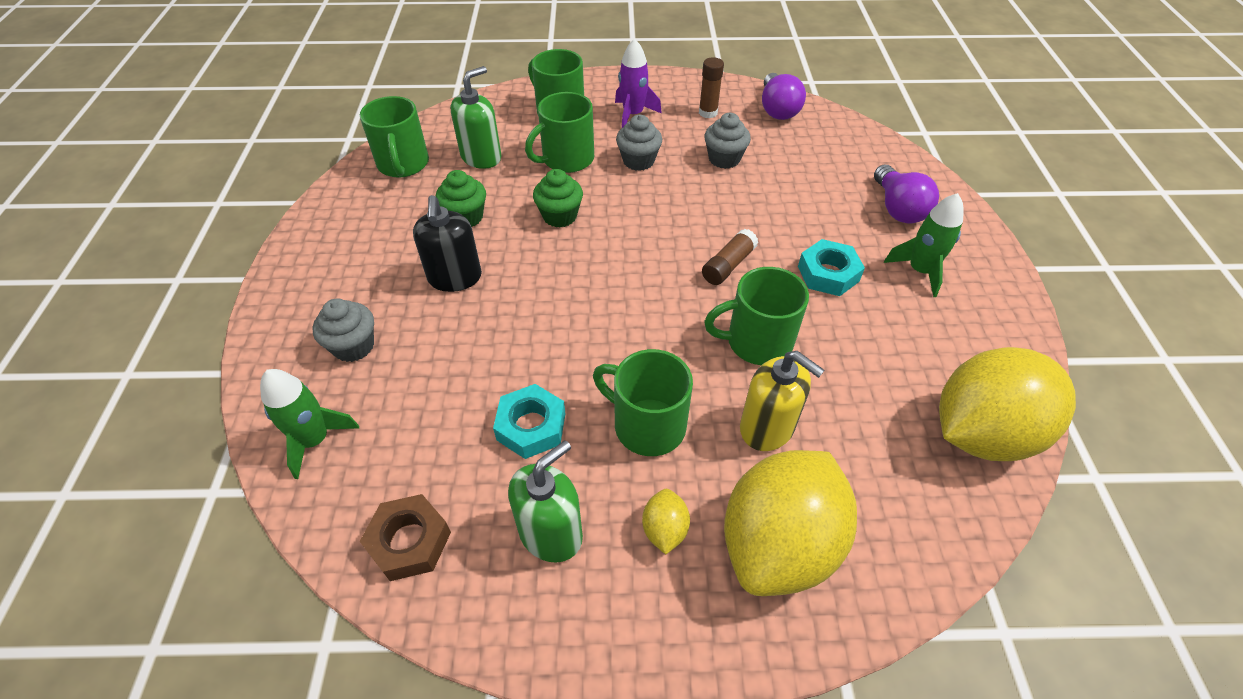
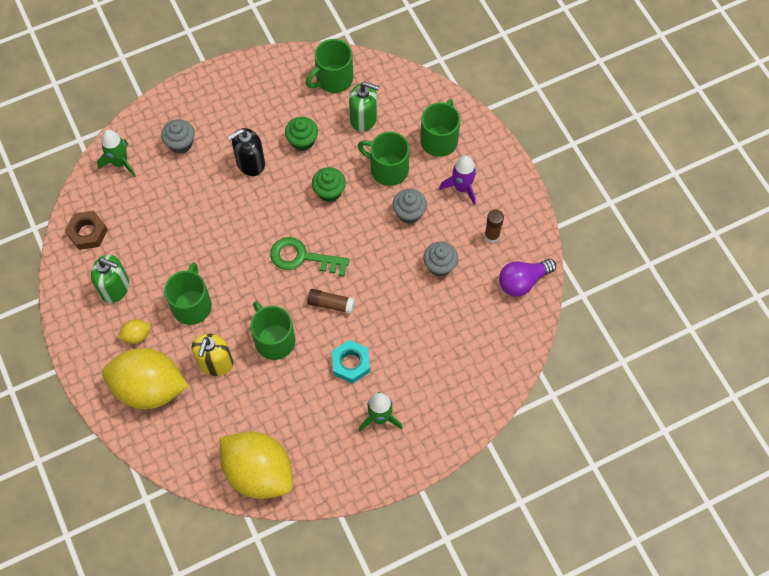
camera: 65 degrees right, 15 degrees up
(531, 426) = (168, 252): turquoise nut -> none
(641, 271) = (302, 257): none -> green key
(897, 208) = (440, 392): purple light bulb -> none

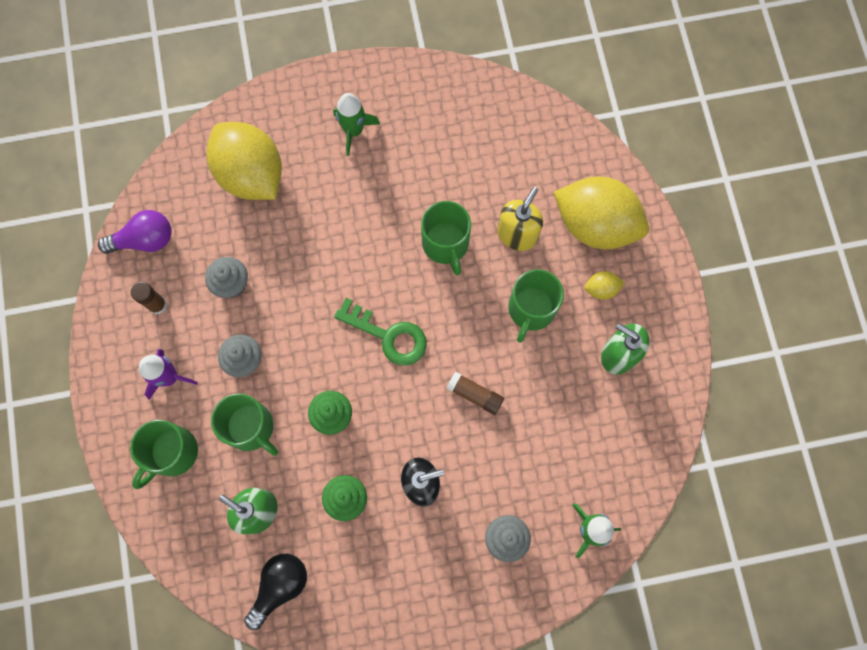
camera: 165 degrees left, 10 degrees up
(87, 232) = (643, 438): brown nut -> none
(259, 472) = (494, 107): yellow lemon -> yellow lemon (251, 175)
(331, 304) = (370, 269): brown glue stick -> brown glue stick (475, 395)
(333, 79) = (280, 586): green mug -> black light bulb
(351, 363) = (367, 196): turquoise nut -> none

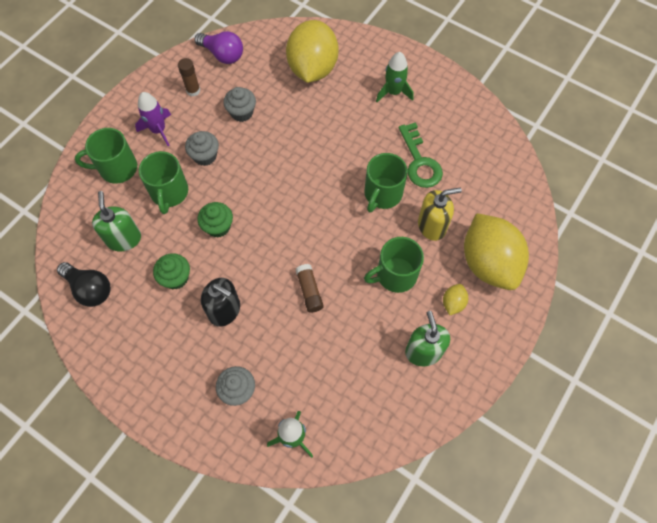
camera: 45 degrees right, 10 degrees down
(280, 586) = (90, 289): black light bulb -> black light bulb turned 45 degrees clockwise
(388, 335) = (295, 213): green key -> green key (419, 162)
(601, 289) = (453, 303): yellow lemon -> yellow lemon turned 75 degrees clockwise

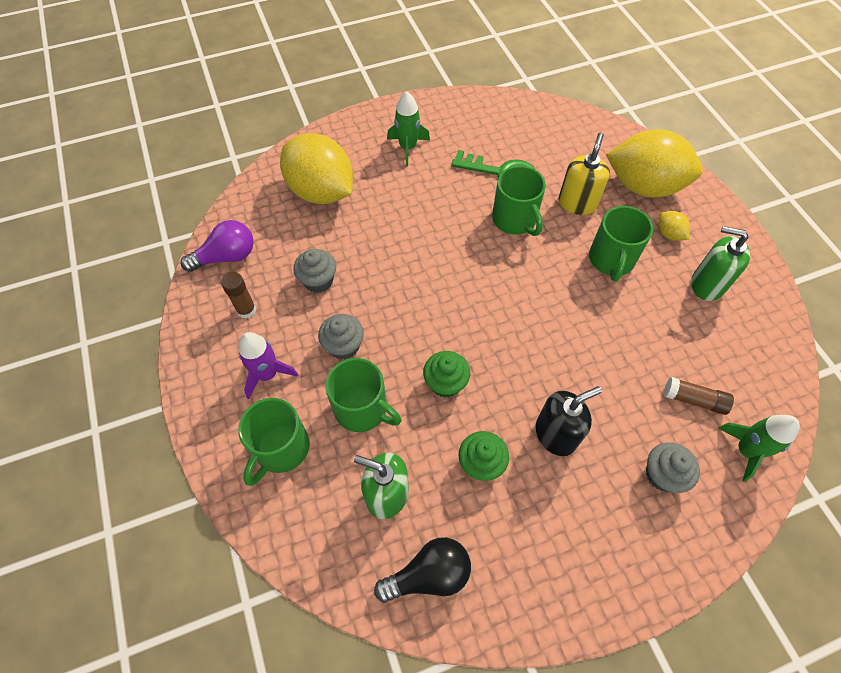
camera: 55 degrees left, 5 degrees down
(309, 291) = (583, 341): brown glue stick -> brown glue stick (694, 399)

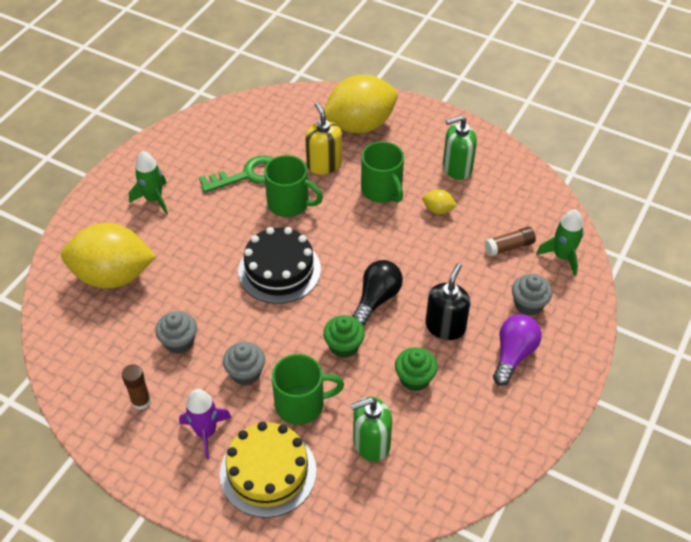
camera: 40 degrees left, 10 degrees down
(226, 257) = (81, 375): purple light bulb -> purple light bulb (513, 354)
(281, 449) = (268, 472): green mug -> yellow cake
(429, 574) = (443, 468): black light bulb -> black light bulb (377, 299)
(453, 274) = (279, 270): none -> black cake
(669, 234) = (405, 149): yellow lemon -> yellow lemon (438, 210)

